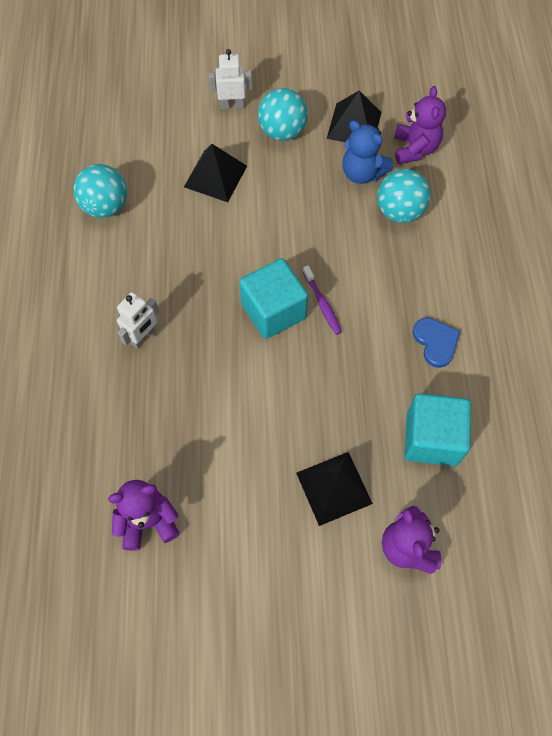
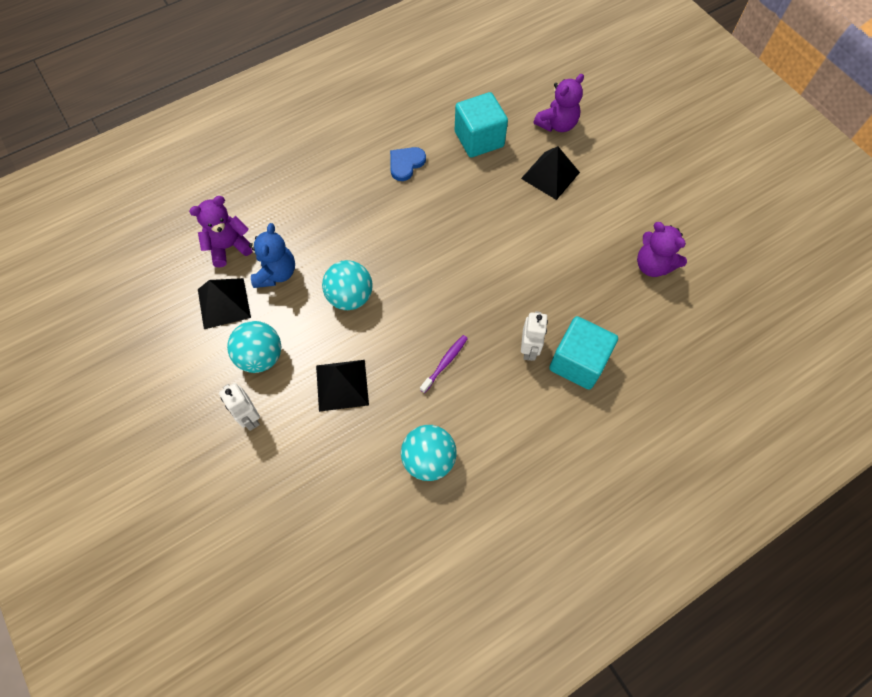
camera: 120 degrees left, 0 degrees up
(143, 337) = (529, 349): white robot -> white robot turned 90 degrees clockwise
(273, 311) = (446, 272): turquoise cube -> turquoise cube (578, 362)
(322, 304) = (419, 244): purple toothbrush -> purple toothbrush (445, 363)
(399, 211) = (302, 231): turquoise ball -> turquoise ball (350, 297)

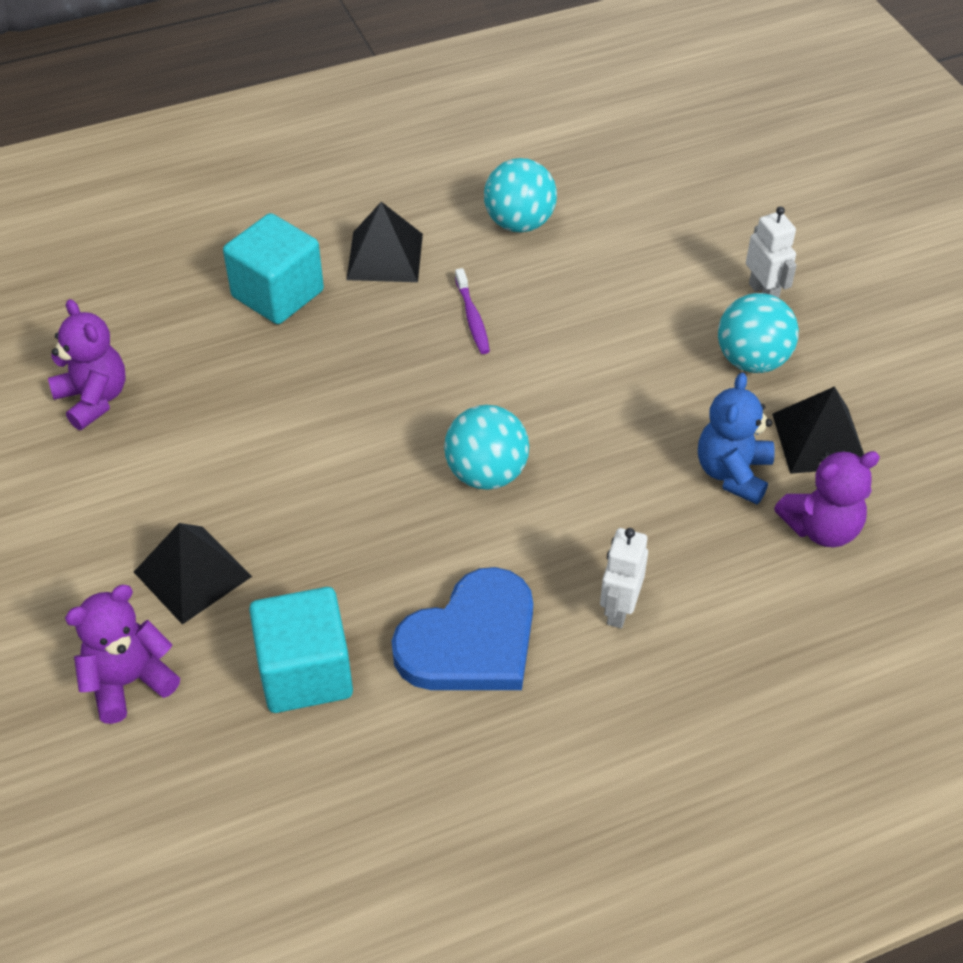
camera: 170 degrees left, 15 degrees down
(342, 385) = (629, 312): black pyramid -> black pyramid (385, 256)
(350, 297) = (607, 421): turquoise ball -> turquoise ball (486, 473)
(406, 164) = (470, 640): blue heart -> blue heart, size x1.80
(445, 363) = (472, 318): purple toothbrush -> purple toothbrush turned 60 degrees counterclockwise
(529, 349) = (342, 317): white robot -> white robot (619, 609)

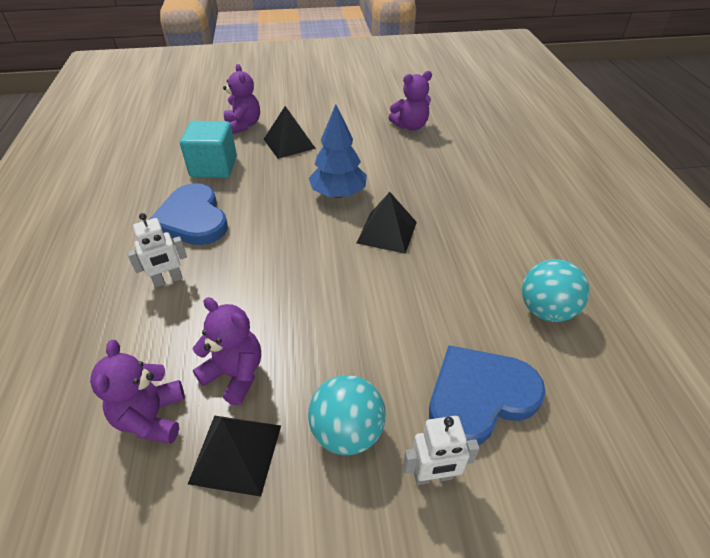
camera: 105 degrees right, 5 degrees down
(277, 294) = (478, 186): turquoise cube -> none
(344, 458) = (338, 194): none -> blue tree
(385, 256) = (509, 233): black pyramid -> black pyramid (387, 232)
(472, 318) = (440, 264): purple toothbrush -> none
(486, 473) = (300, 245): turquoise ball -> none
(619, 609) = (168, 280): white robot -> white robot turned 120 degrees clockwise
(662, 269) = (479, 396): none -> blue heart
(733, 473) = (235, 374): blue teddy bear -> purple teddy bear

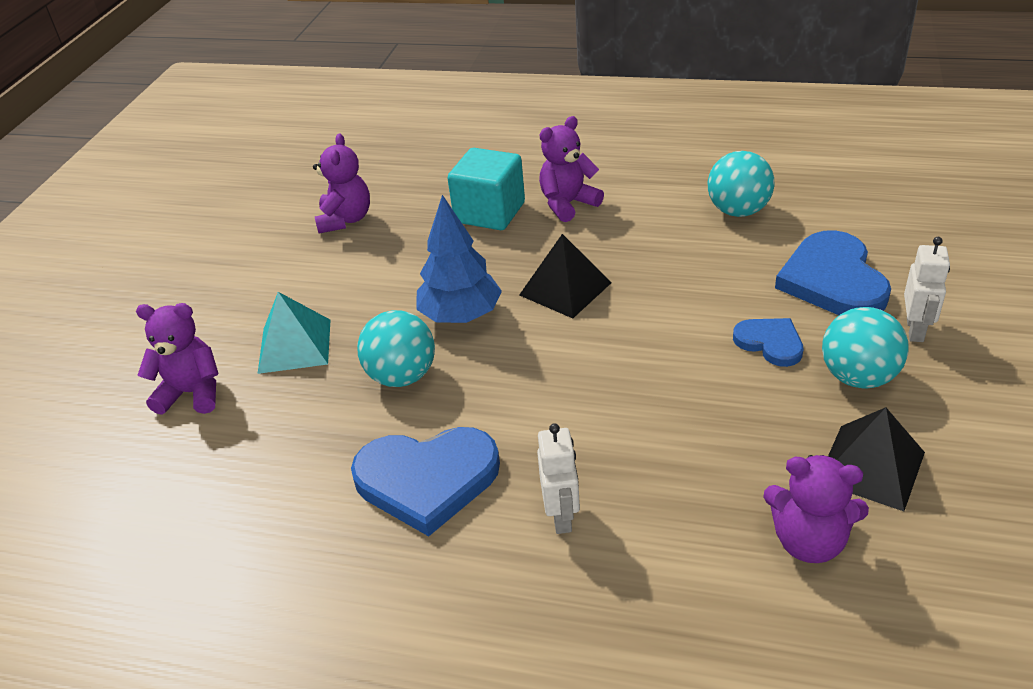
camera: 65 degrees left, 5 degrees down
(214, 167) = (297, 443): turquoise cube -> turquoise cube (490, 213)
(235, 374) = (760, 457): purple teddy bear -> purple teddy bear (568, 204)
(275, 187) = (402, 376): none -> turquoise ball
(289, 143) = (295, 345): black pyramid -> turquoise pyramid
(370, 361) = (770, 343): none -> blue heart

